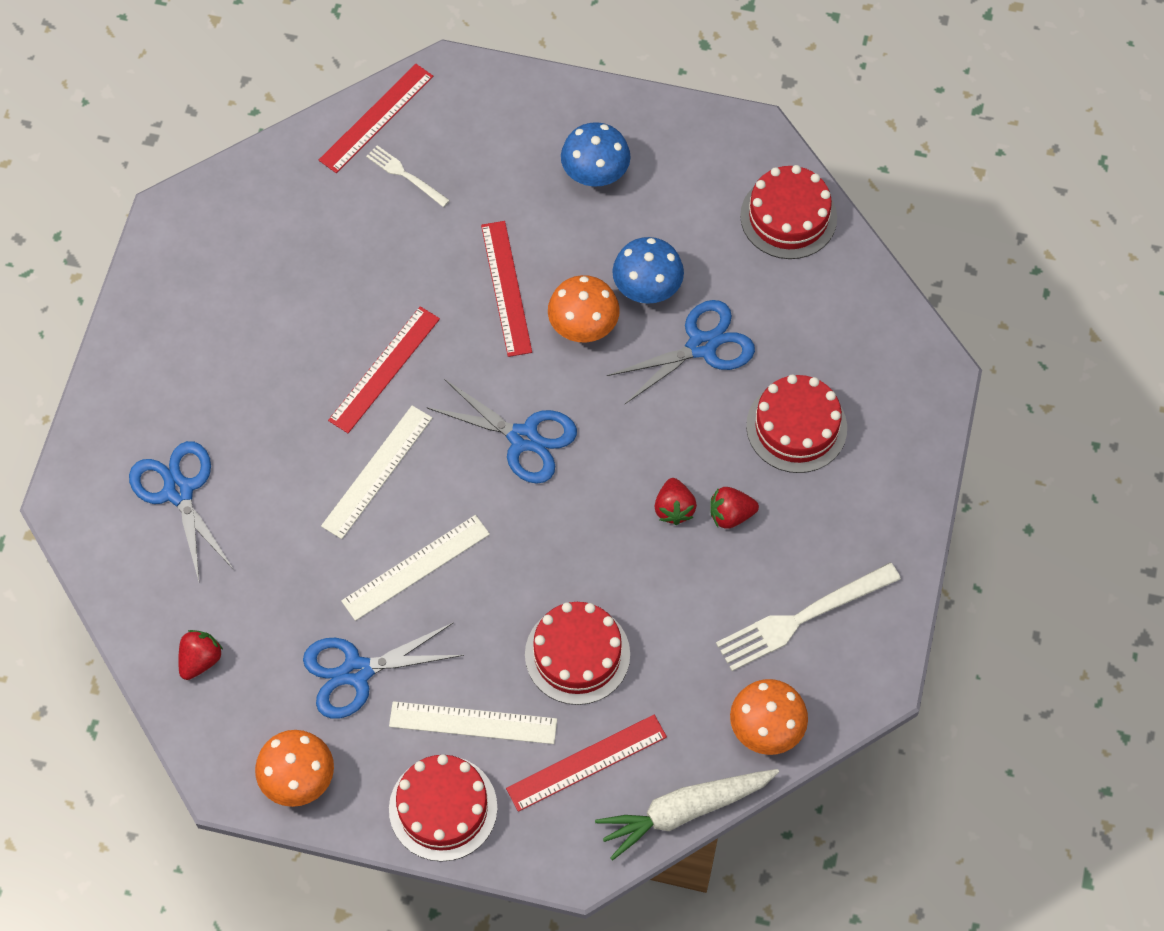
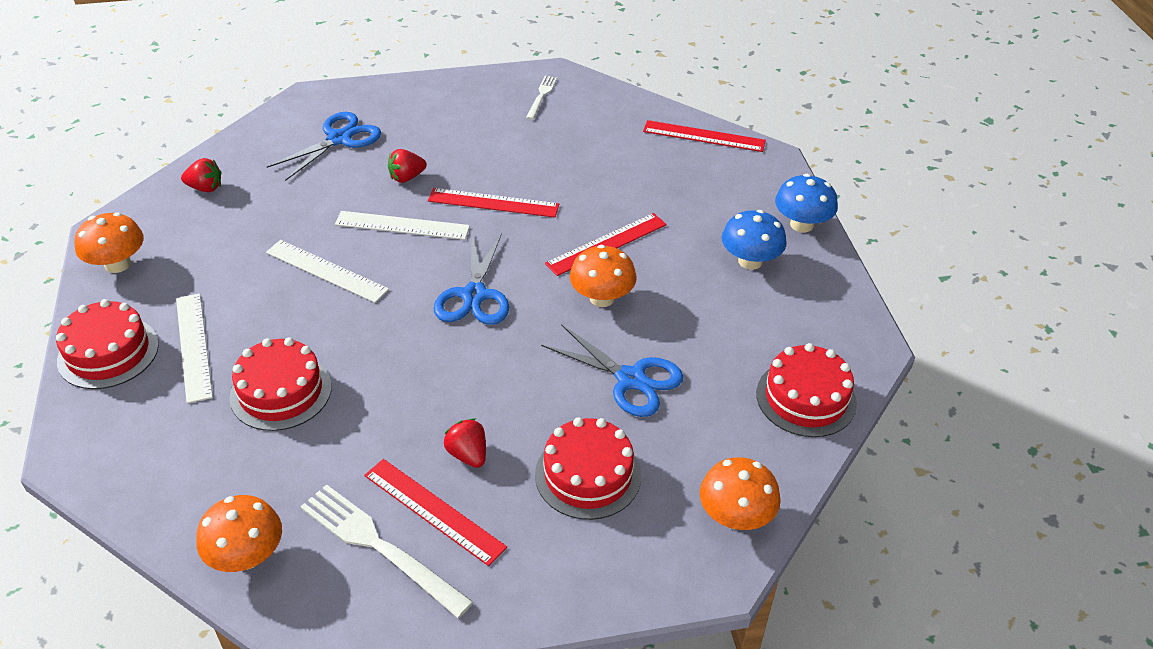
camera: 65 degrees right, 20 degrees down
(356, 672) = (220, 267): blue scissors -> none
(405, 175) = (667, 164): white fork -> white fork (541, 96)
(586, 762) = (174, 431): red ruler -> red ruler (434, 510)
(647, 287) = (665, 325): blue mushroom -> blue mushroom (801, 224)
(674, 508) = (455, 412): red strawberry -> red strawberry (407, 177)
(684, 811) = (139, 518): white carrot -> none
(888, 334) = (735, 516): none -> orange mushroom

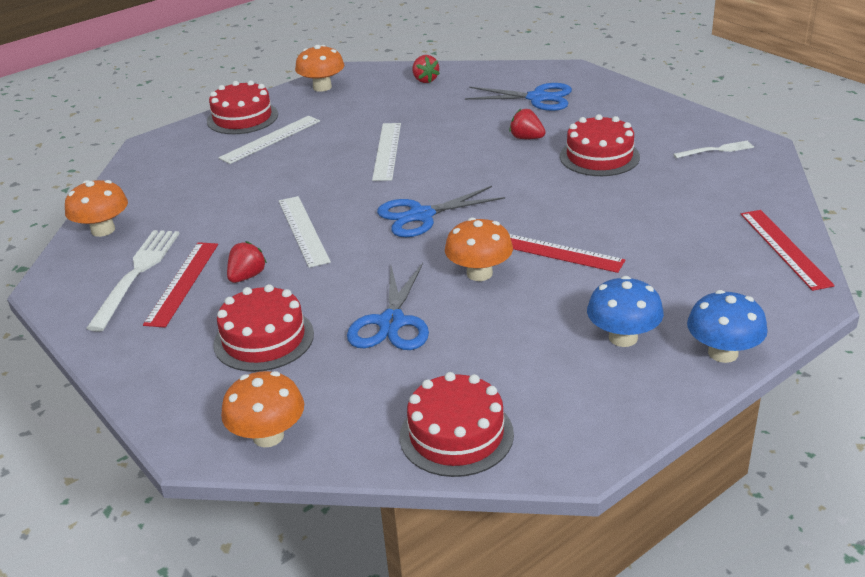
camera: 65 degrees right, 10 degrees down
(281, 391) = (253, 183): red cake -> red cake (599, 156)
(402, 225) = (468, 158): white ruler -> white ruler (303, 230)
(493, 203) = (541, 182): red ruler -> none

